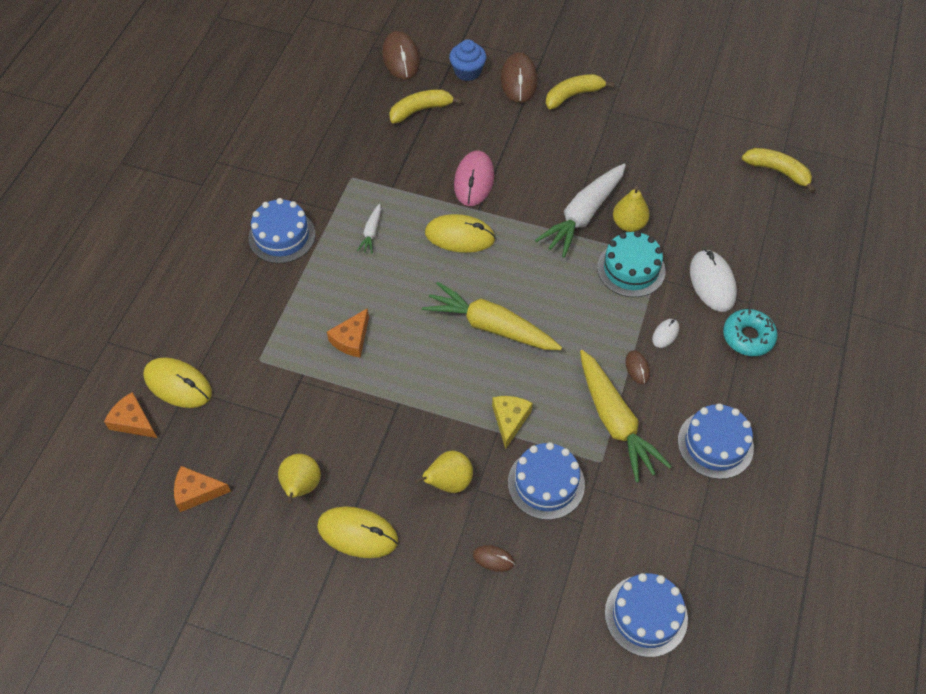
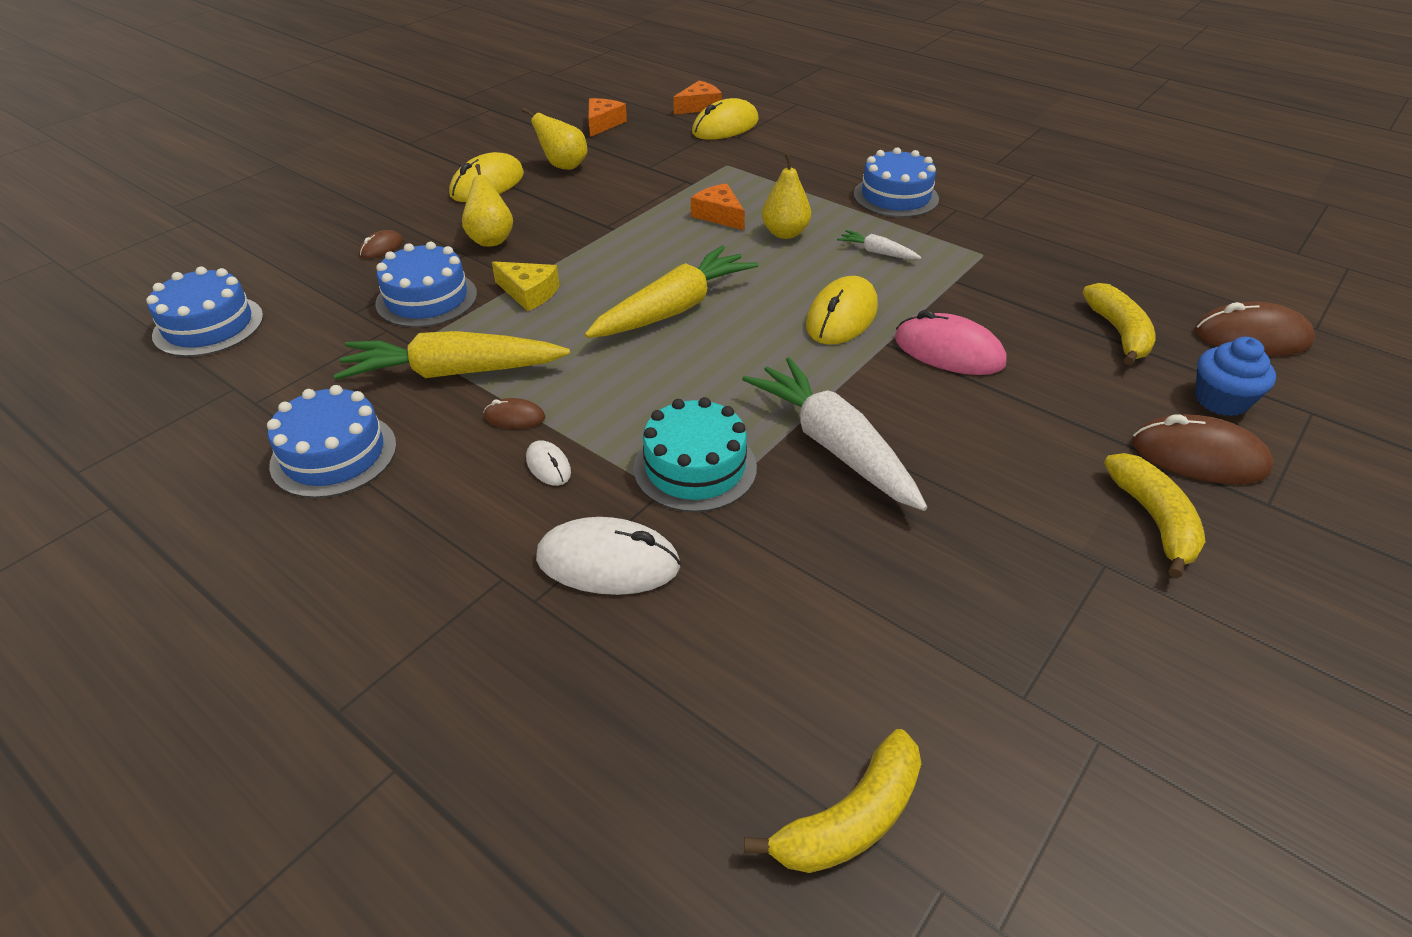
camera: 110 degrees right, 15 degrees down
(628, 224) = (792, 495): yellow pear -> yellow pear (785, 233)
(748, 337) = (469, 567): turquoise donut -> none

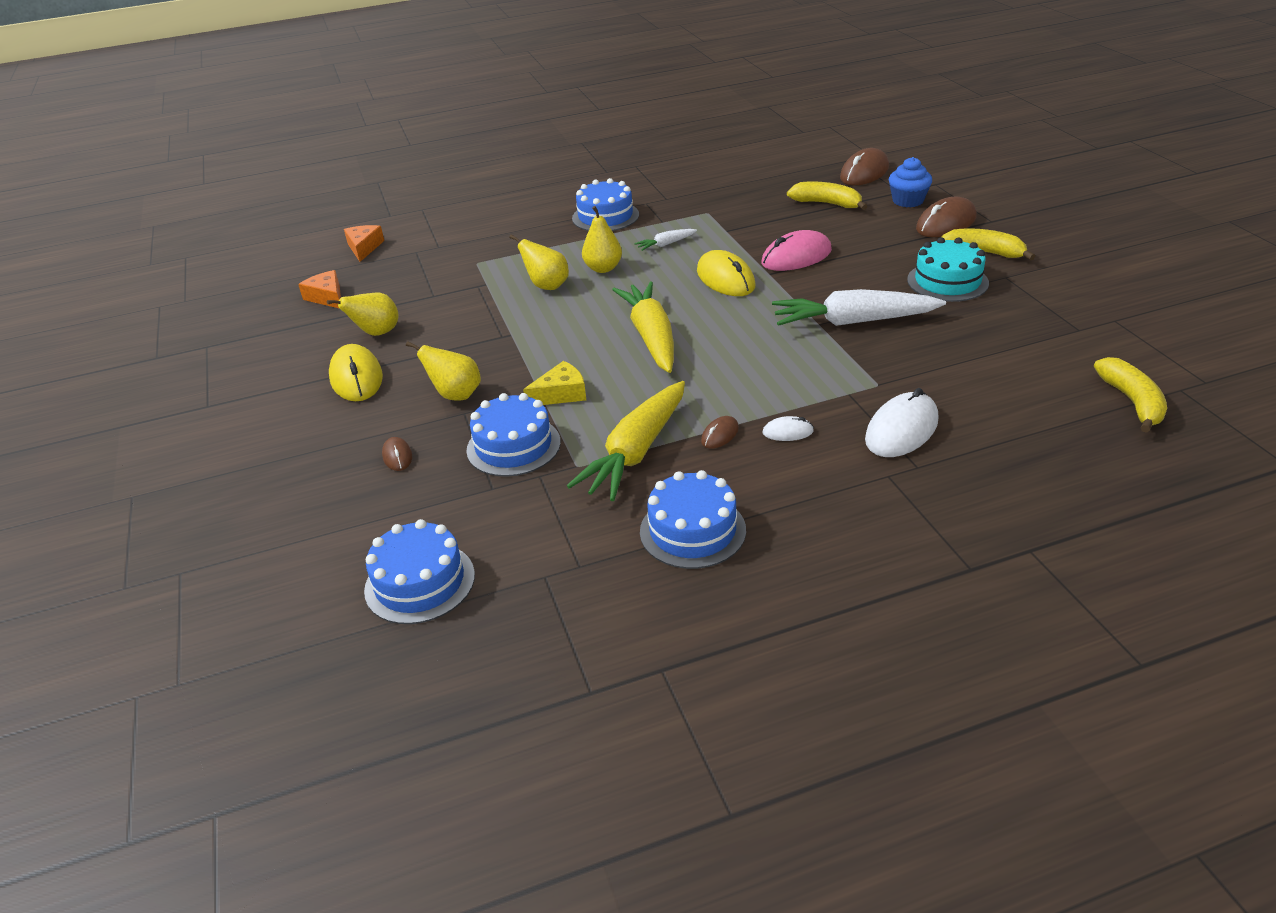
camera: 55 degrees left, 5 degrees down
(695, 467) = (835, 375): turquoise cake -> turquoise cake (947, 281)
(719, 215) = (547, 286): orange cheese -> yellow pear
(725, 127) = (415, 247): yellow mouse -> none

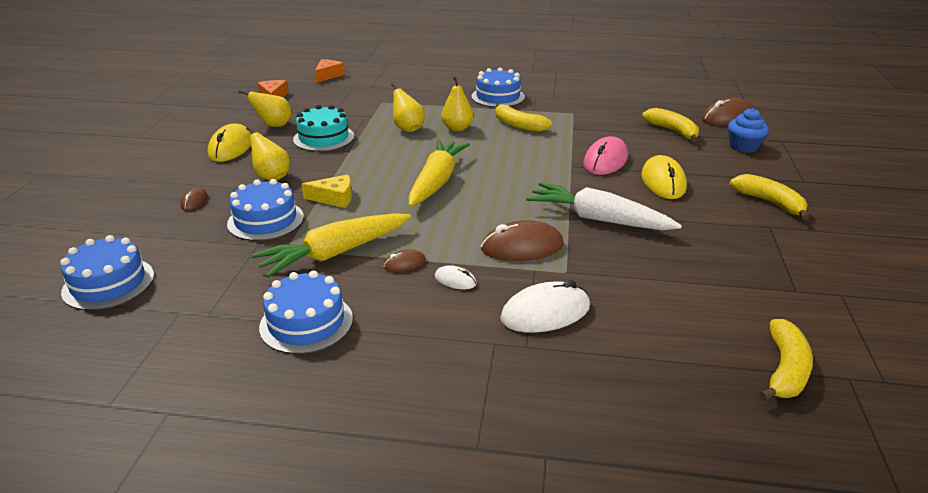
camera: 25 degrees right, 5 degrees down
(666, 244) = (518, 125): white carrot -> yellow banana
(725, 279) = (534, 160): yellow mouse -> yellow mouse (663, 182)
(796, 257) = (605, 160): pink mouse -> pink mouse turned 60 degrees counterclockwise
(946, 223) = (759, 172): brown mouse -> brown mouse (522, 247)
(947, 281) = (712, 214): turquoise cake -> turquoise cake (324, 138)

